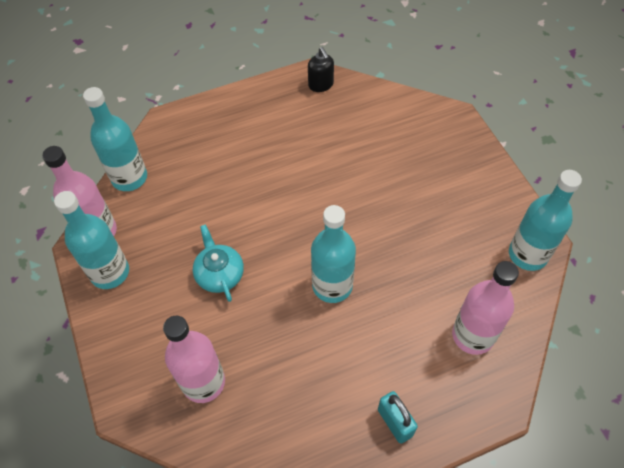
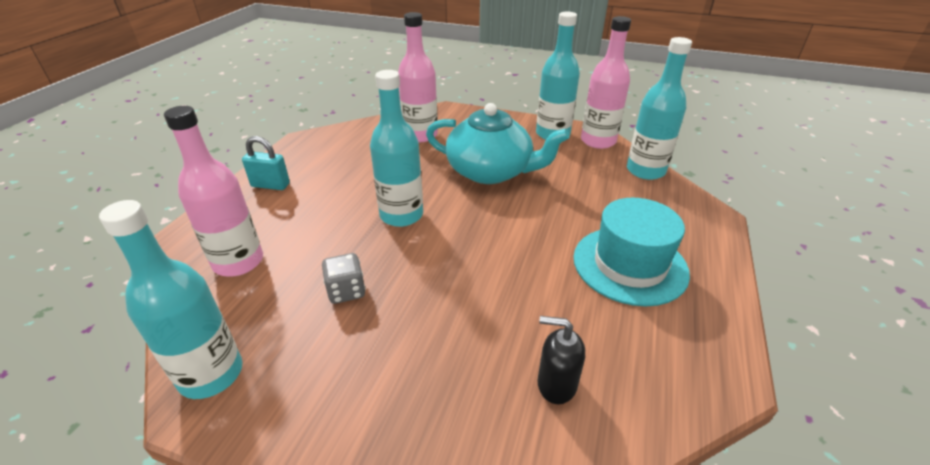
camera: 130 degrees right, 20 degrees down
(219, 274) = (491, 171): turquoise teapot -> turquoise teapot, size x1.76
(261, 137) = (630, 265): none -> turquoise hat
(321, 85) = (693, 375): black soap dispenser -> black soap dispenser (556, 384)
(423, 250) = (346, 291): none -> grey dice

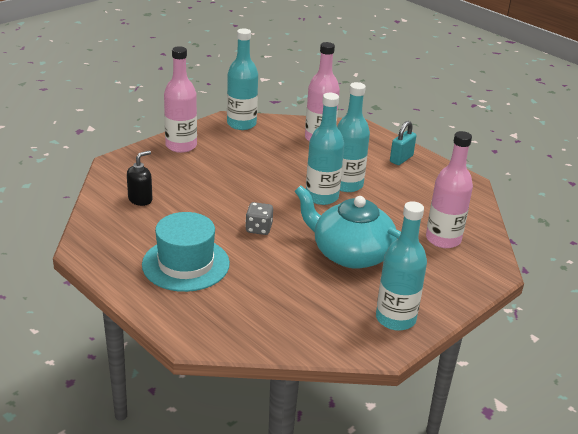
camera: 115 degrees right, 5 degrees down
(346, 291) = (263, 163): grey dice -> grey dice (259, 229)
(491, 171) = (350, 253): turquoise teapot -> turquoise teapot turned 75 degrees clockwise
(598, 141) = (360, 343): pink bottle -> pink bottle (181, 146)
(645, 170) = (283, 342): turquoise bottle -> turquoise bottle (346, 185)

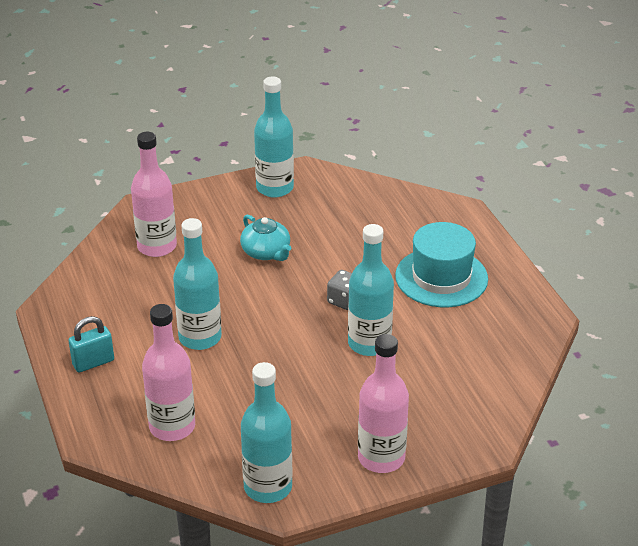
camera: 155 degrees left, 5 degrees up
(140, 199) = (466, 371): black soap dispenser -> none
(321, 197) = (244, 326): turquoise bottle -> turquoise bottle (369, 343)
(350, 253) = (266, 252): turquoise teapot -> turquoise teapot, size x0.57

